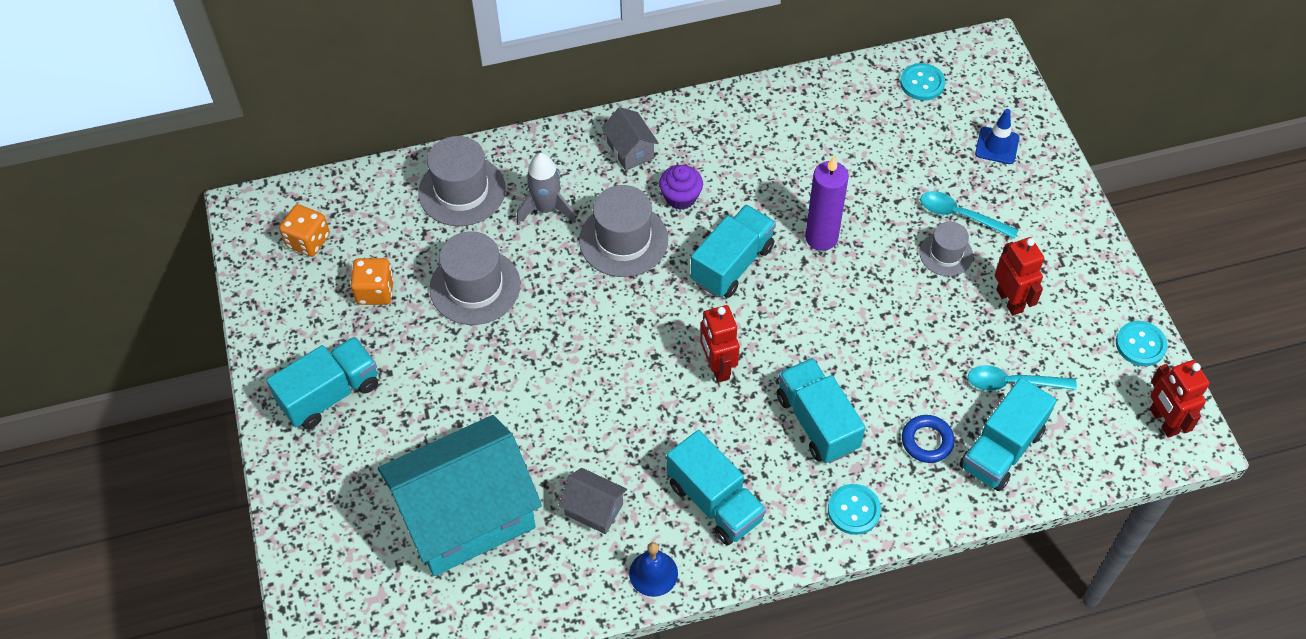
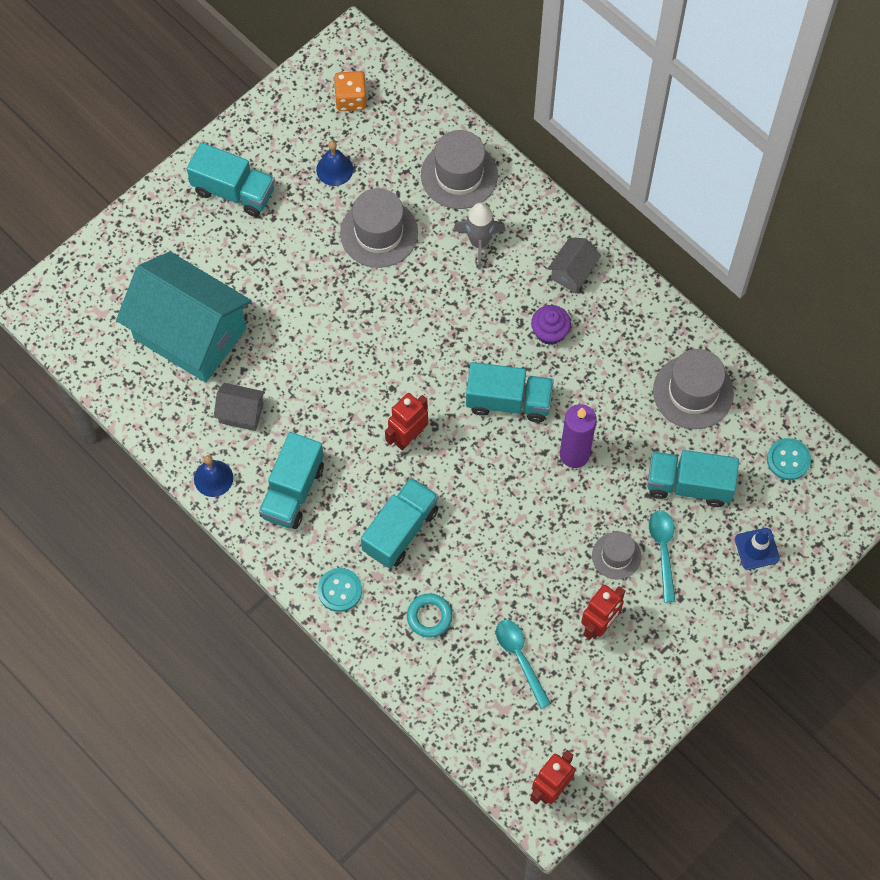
camera: 60 degrees right, 10 degrees up
(375, 291) = (334, 169): orange dice -> blue bell
(594, 509) = (241, 413): grey house -> grey house turned 75 degrees counterclockwise
(623, 240) = (483, 312): grey hat -> grey hat (693, 392)
(927, 441) = (429, 617): blue ring -> turquoise ring
(1001, 449) = (453, 674): turquoise truck -> turquoise truck (689, 485)
(1140, 344) = (616, 743): turquoise button -> none

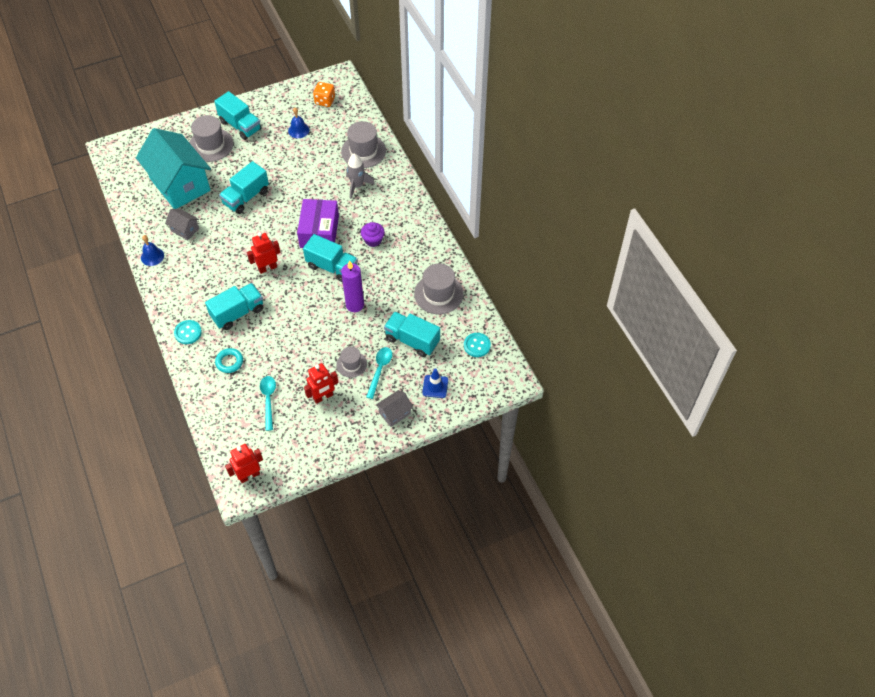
camera: 20 degrees right, 10 degrees down
(293, 491) = (190, 275): turquoise truck -> turquoise truck (246, 197)
(379, 233) = (305, 166): grey hat -> grey hat (211, 145)
(458, 345) = (319, 231): none -> purple box
(572, 272) = (401, 214): grey house -> grey house (394, 413)

